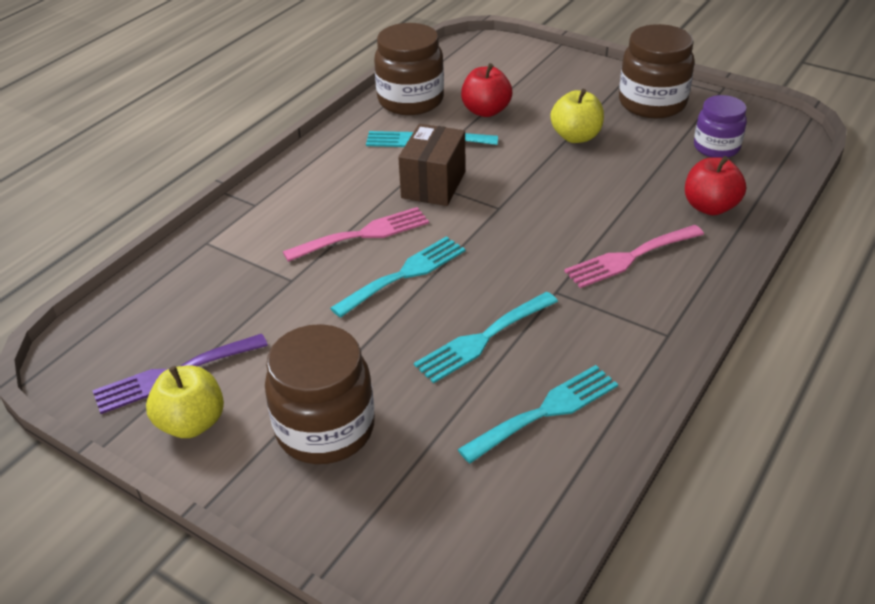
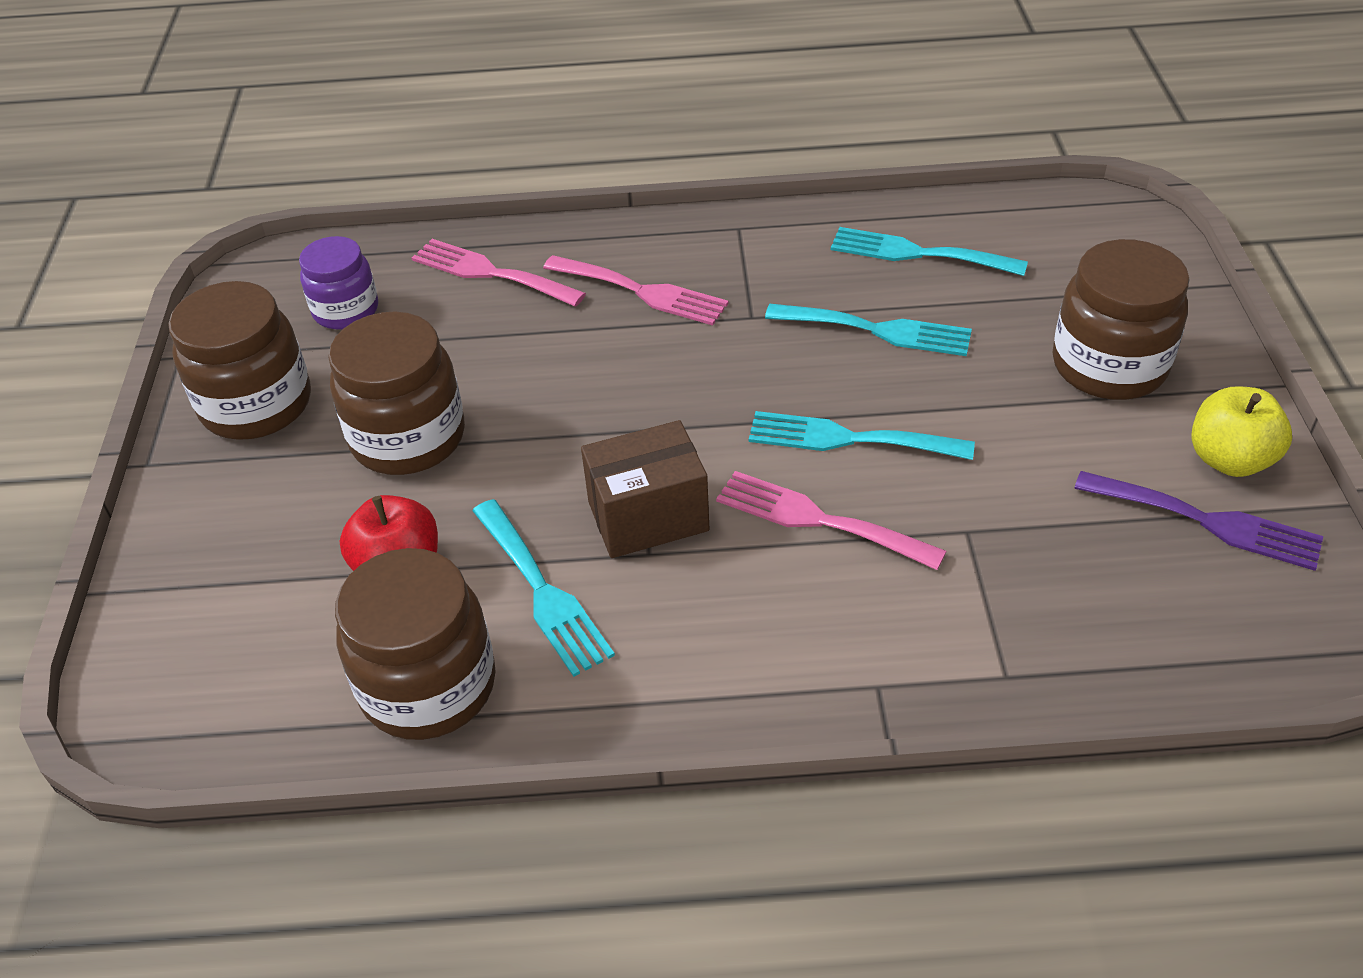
camera: 125 degrees left, 5 degrees up
(576, 136) = (408, 438): yellow apple -> brown jar
(710, 207) = (490, 273): red apple -> pink fork

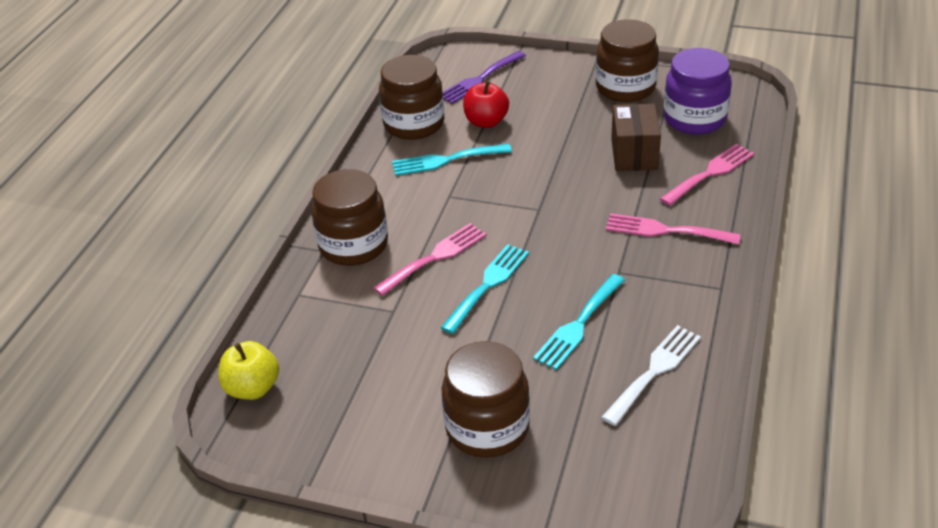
camera: 110 degrees right, 5 degrees down
(346, 310) = (694, 119): purple jar -> purple jar, size x1.57
(408, 438) = (575, 131): brown jar -> brown jar (353, 245)
(642, 292) = (665, 230): pink fork -> pink fork turned 60 degrees clockwise
(648, 516) = (473, 200): brown box -> brown box (634, 154)
(917, 253) = (654, 371): turquoise fork -> white fork
(1208, 522) = (335, 415): purple fork -> purple fork (479, 80)
(1229, 459) = (373, 450): yellow apple -> yellow apple (253, 388)

